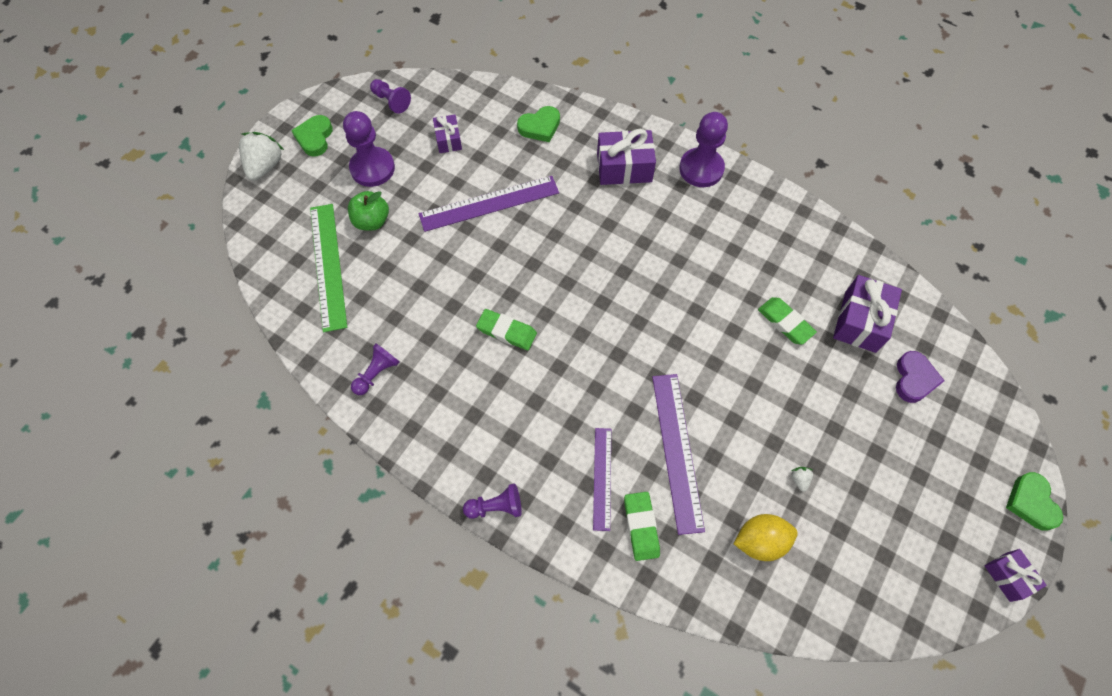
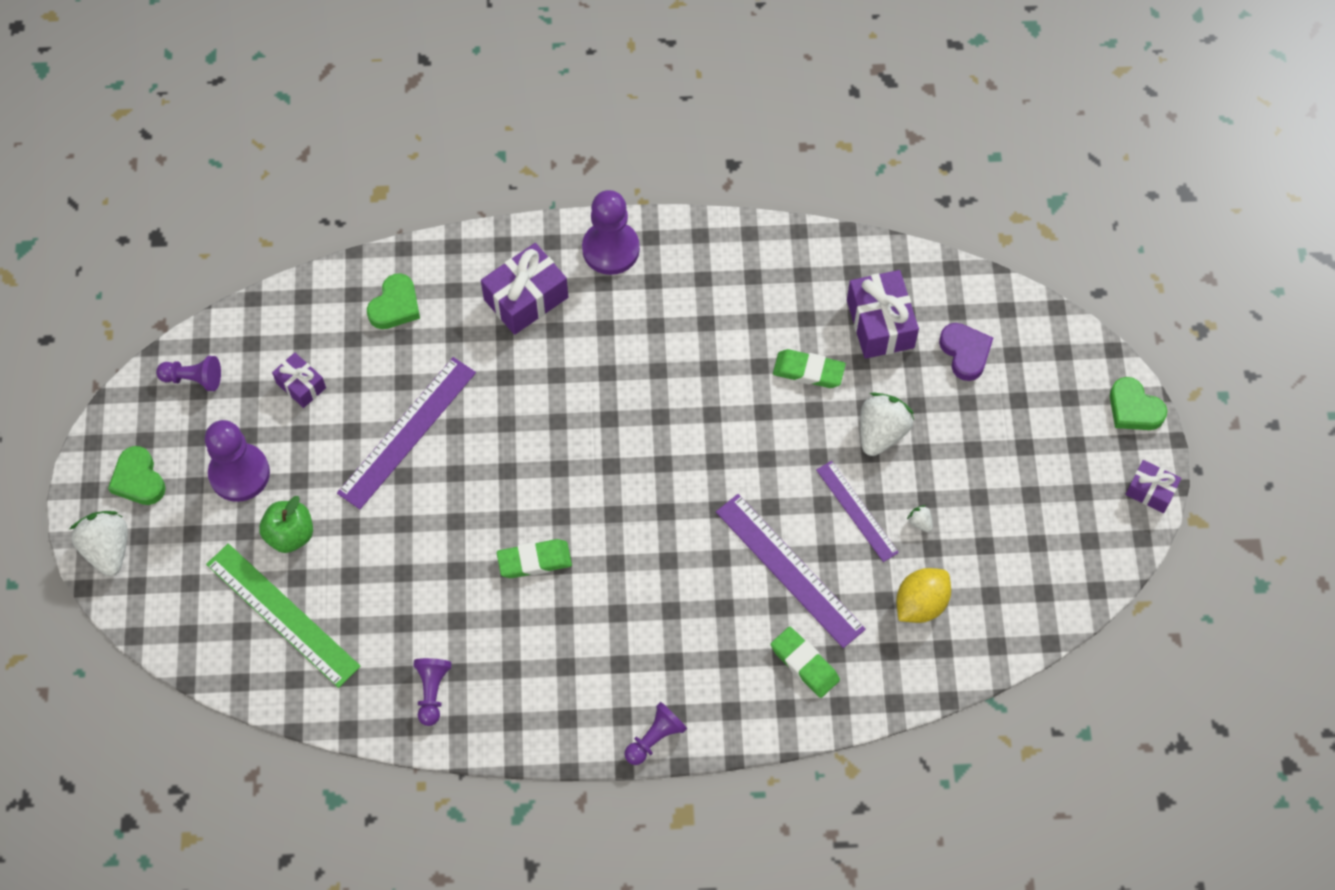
camera: 35 degrees left, 0 degrees up
(602, 478) = (736, 643): purple ruler -> purple ruler (856, 511)
(811, 397) = (881, 433): none -> white strawberry

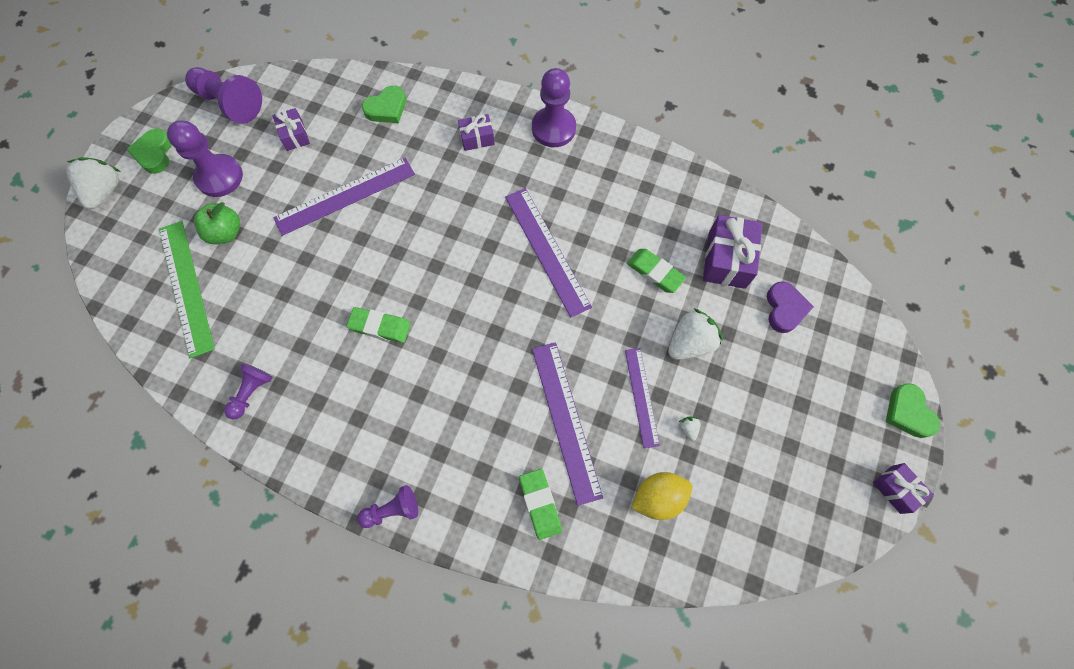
camera: 25 degrees right, 5 degrees up
(193, 379) = (230, 103): purple pawn -> purple pawn, size x1.68
(526, 298) = (477, 138): purple gift -> purple gift, size x0.59
(677, 397) = (547, 250): none -> purple ruler

